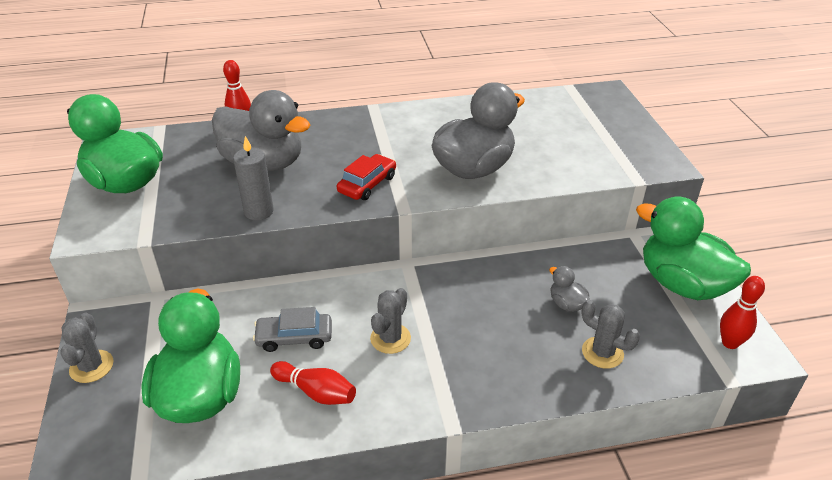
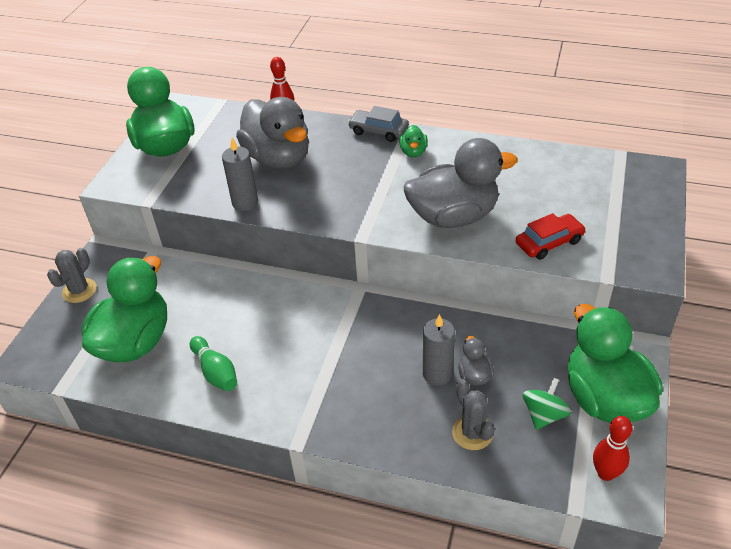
camera: 30 degrees right, 5 degrees up
(294, 337) = (229, 320): grey car -> grey car (378, 131)
(316, 392) = (215, 372): red bowling pin -> green bowling pin
(367, 184) = (348, 203): red car -> red car (549, 242)
(390, 338) = (301, 349): grey cactus -> none
(394, 126) = (413, 152): none -> green duck
(534, 314) = (437, 374): none -> grey candle
(647, 315) = (544, 415): none -> green spinning top

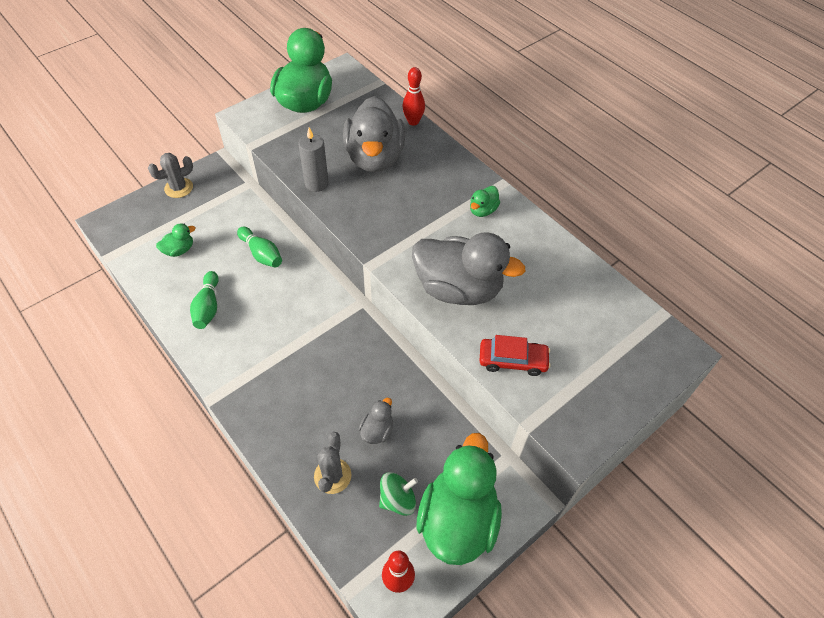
camera: 30 degrees right, 10 degrees up
(135, 342) = (179, 250): green duck -> green duck, size x0.43
(225, 300) = (261, 254): none -> green bowling pin
(378, 131) = (473, 175): grey car -> none
(437, 374) = (351, 411): grey candle -> none

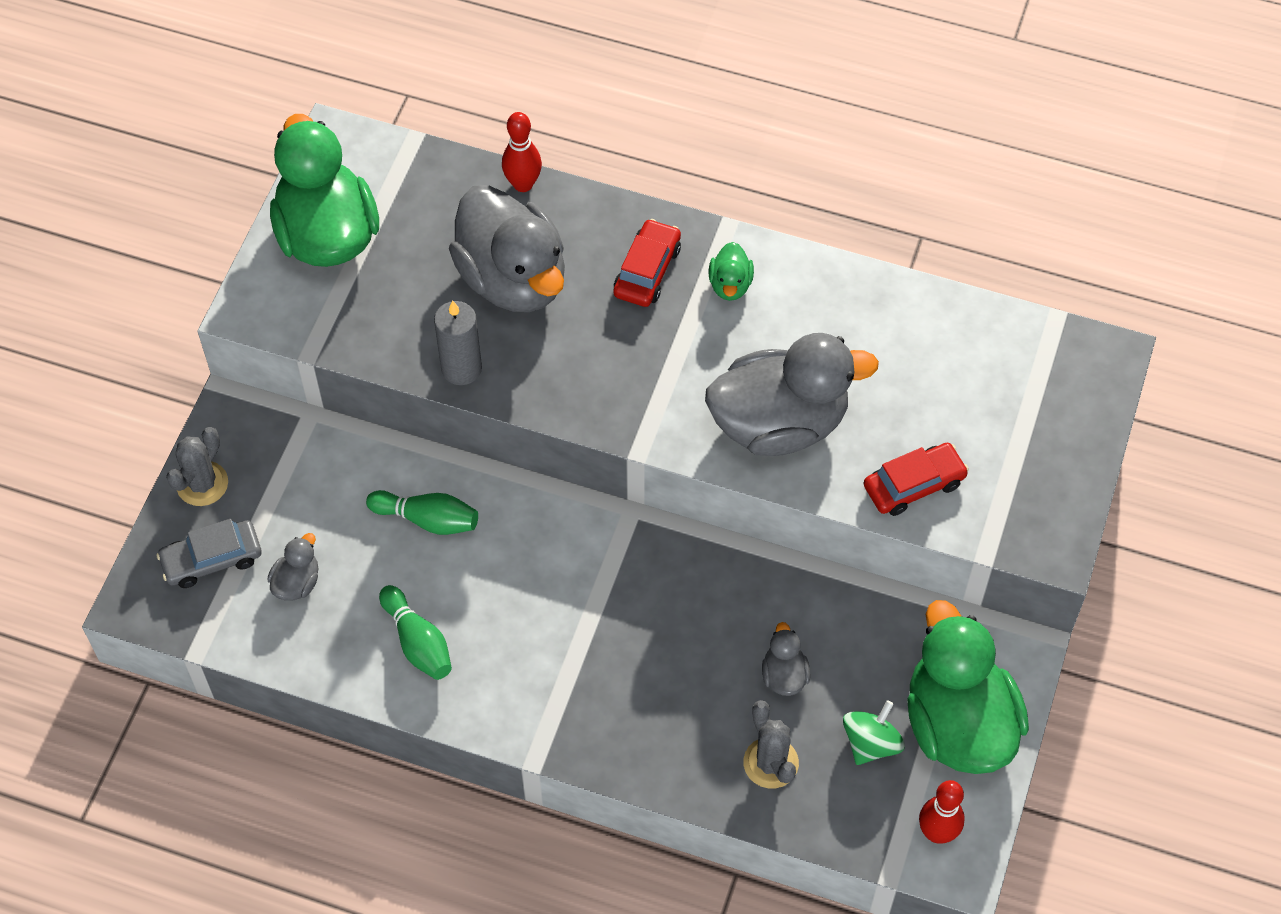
camera: 30 degrees left, 5 degrees up
(153, 221) = (212, 559): none -> grey car
(179, 250) = (297, 582): green duck -> grey duck
(444, 184) = (647, 271): none -> red car

